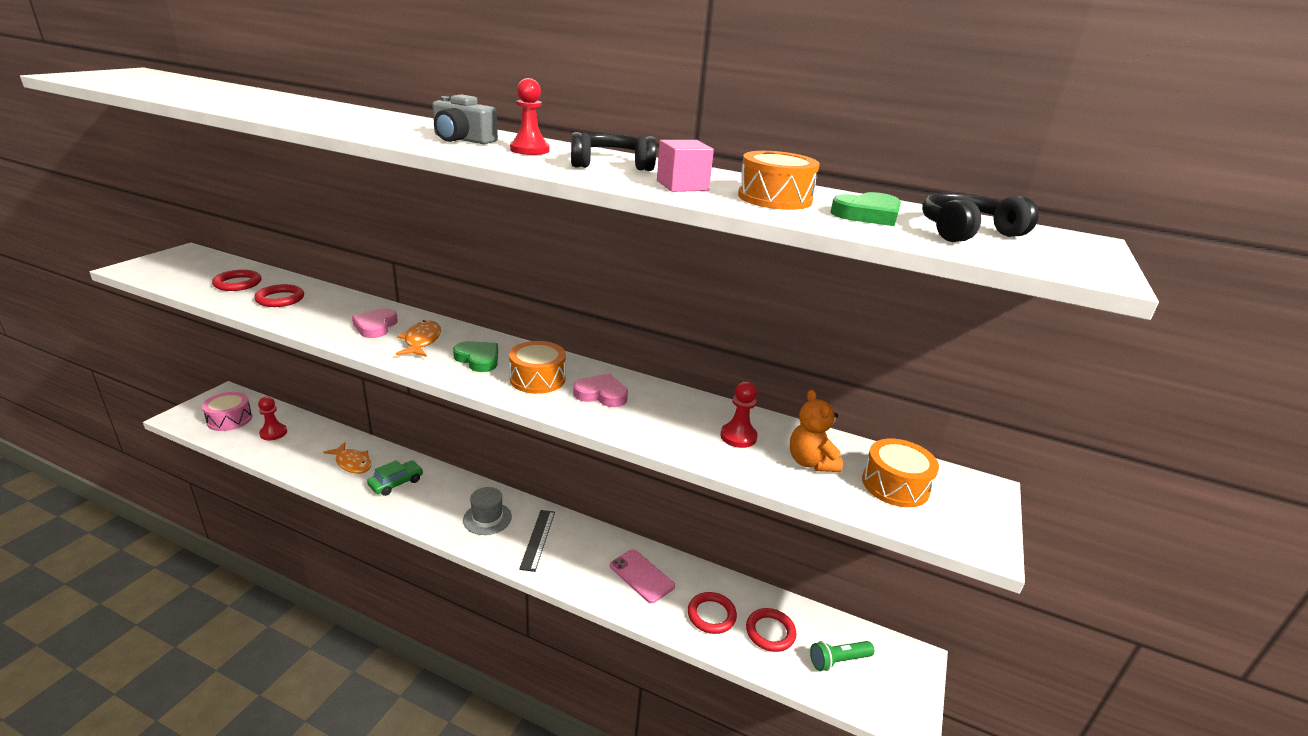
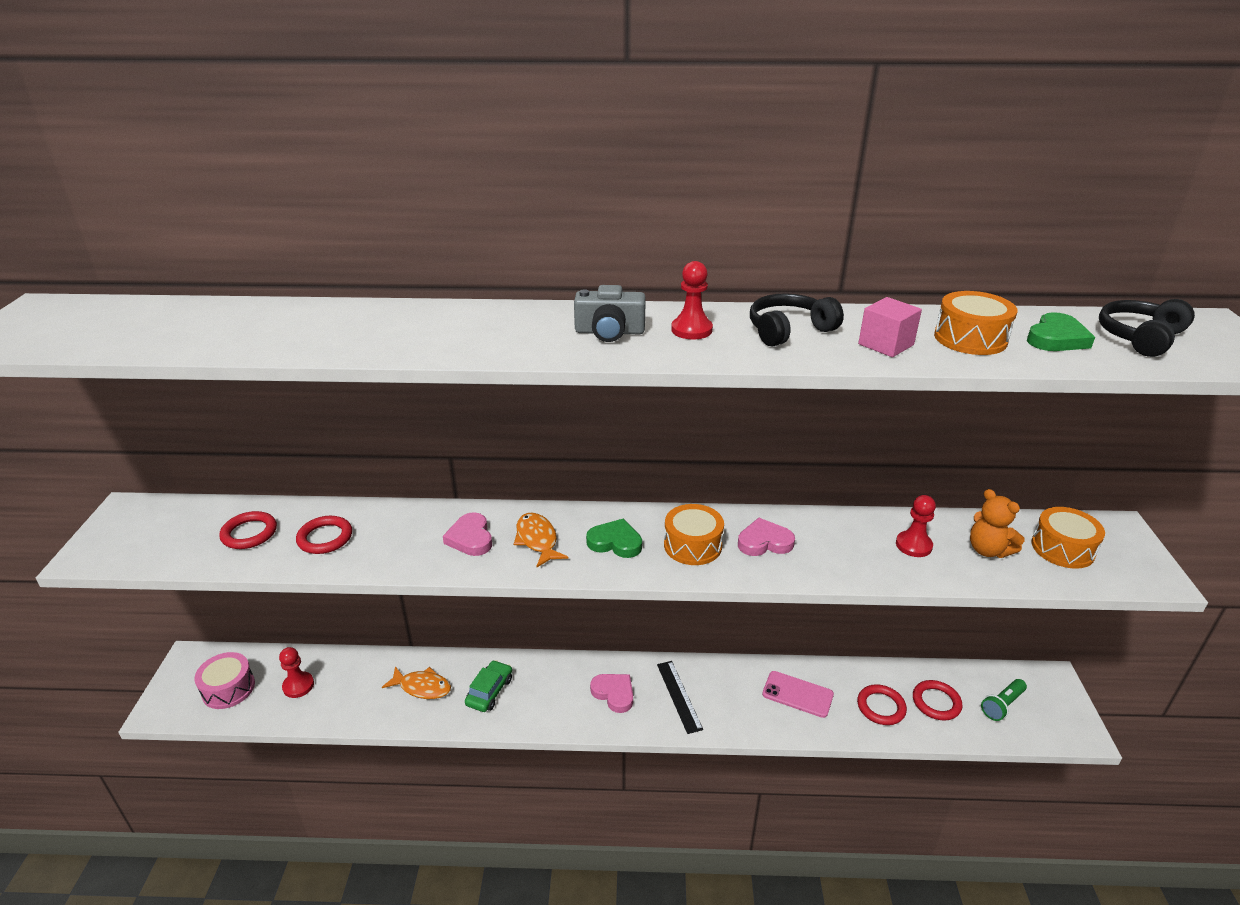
camera: 20 degrees left, 5 degrees up
(487, 518) = (614, 693): grey hat -> pink heart

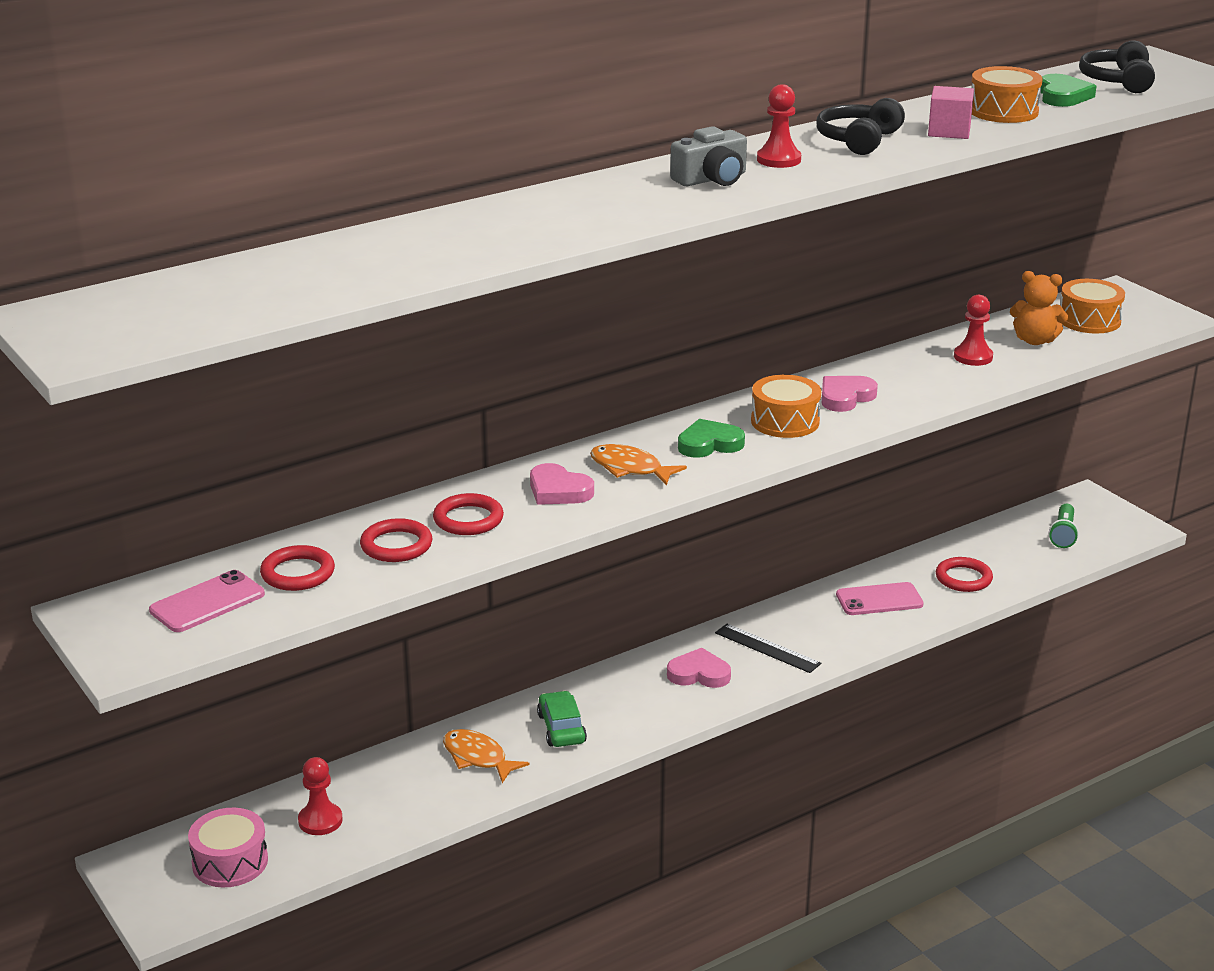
camera: 35 degrees left, 5 degrees down
(179, 532) = (207, 602): none -> pink phone
(422, 687) = (478, 757): orange fish -> orange fish turned 120 degrees counterclockwise
(936, 702) = (1007, 555): red ring -> red ring (468, 519)

